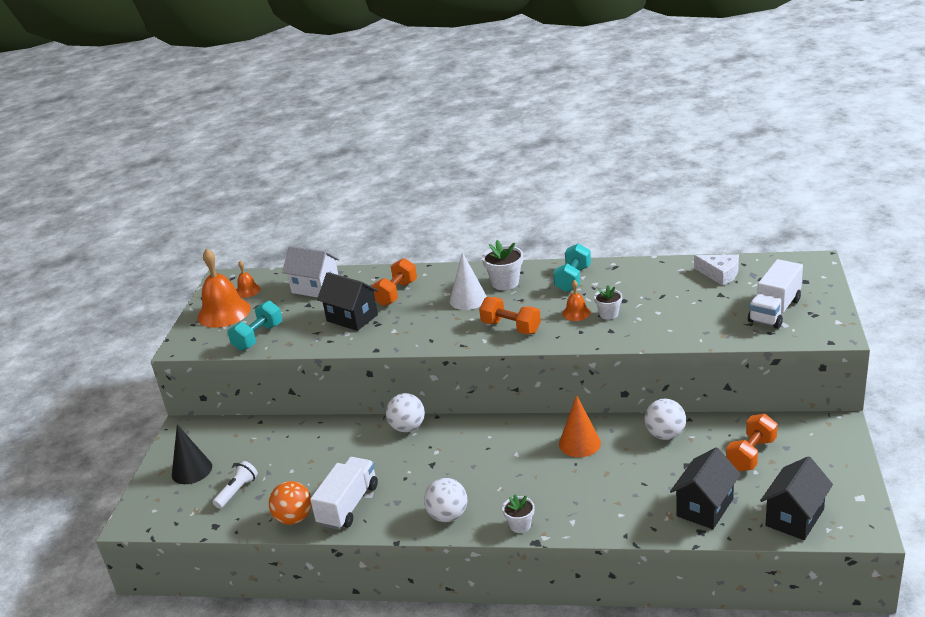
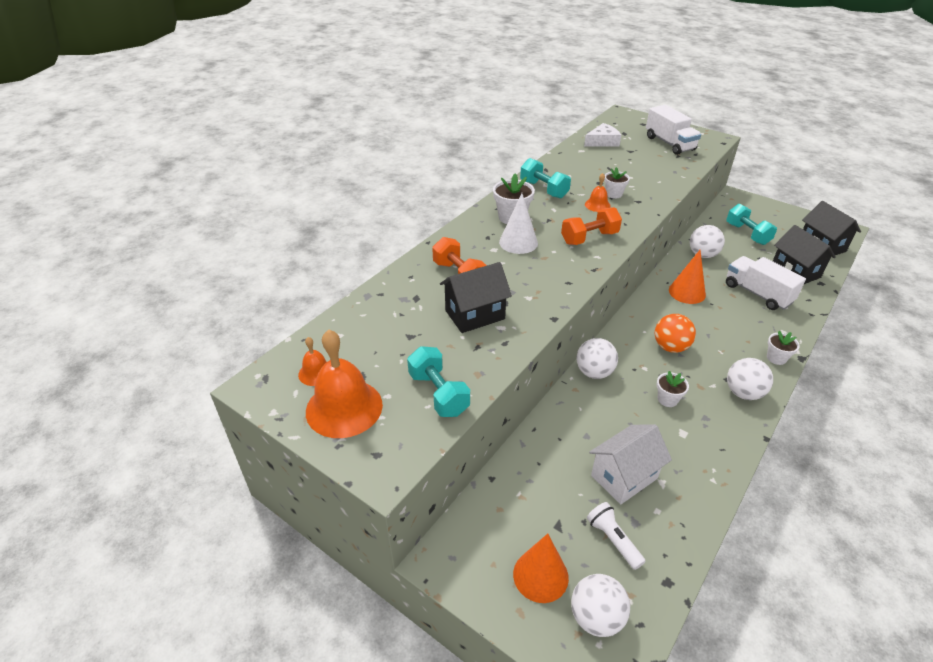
camera: 65 degrees left, 10 degrees up
(172, 503) = (596, 617): none -> white ball
(192, 470) = (540, 575): black cone -> orange cone
(294, 518) = (691, 503): orange ball -> orange ball (670, 347)
(315, 288) = (380, 320): white house -> white house (624, 477)
(348, 505) = (692, 453): white truck -> white truck (757, 293)
(404, 475) = (667, 399): none -> white flower pot
(751, 454) = (747, 234): orange dumbbell -> turquoise dumbbell

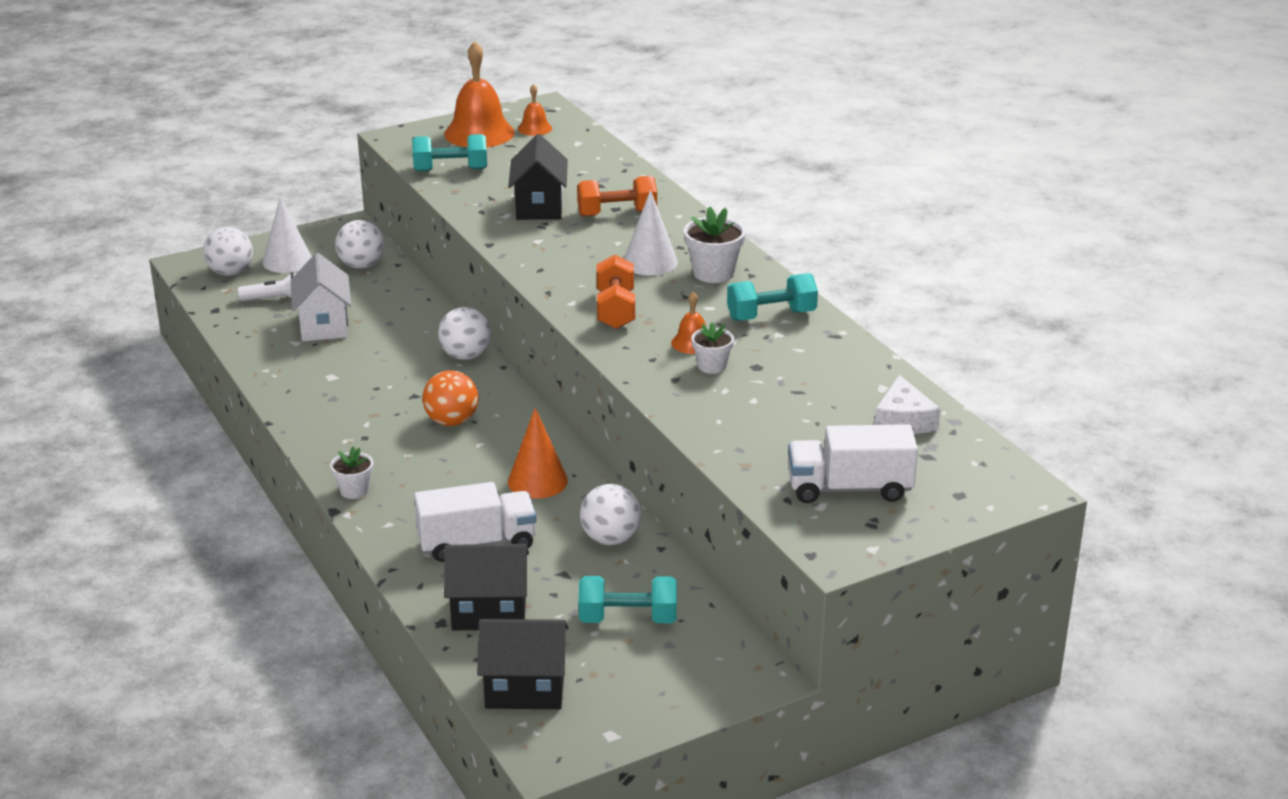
camera: 115 degrees right, 10 degrees down
(540, 575) = (287, 261): orange cone -> white cone
(667, 399) = (380, 385): white flower pot -> none
(743, 393) = (334, 438): white ball -> white ball (361, 265)

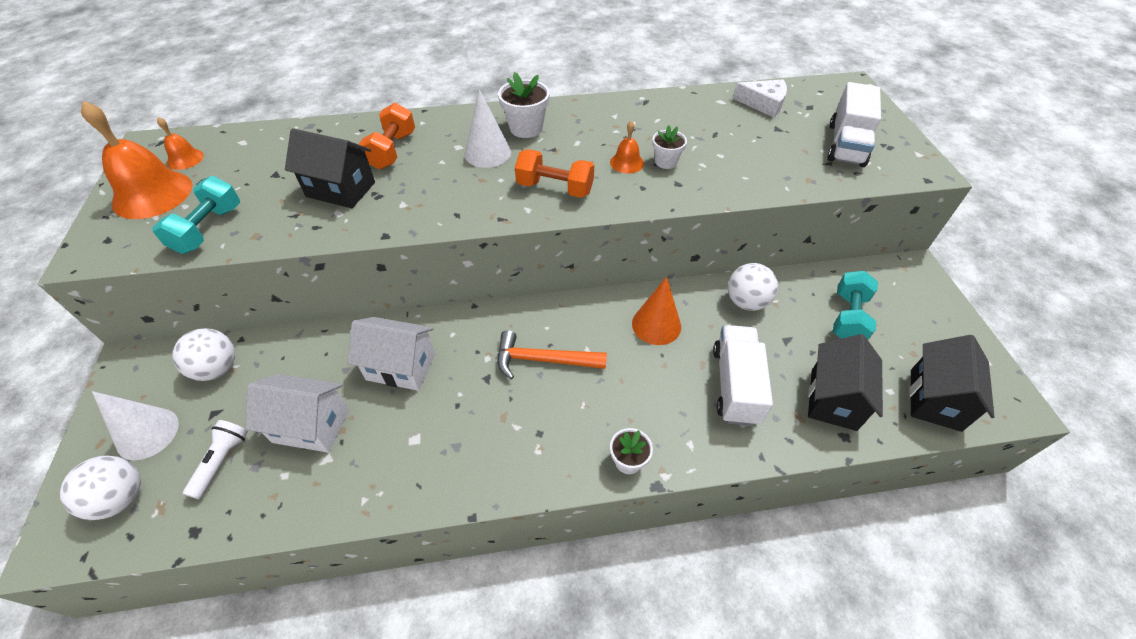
camera: 70 degrees left, 20 degrees up
(405, 348) = (401, 367): none -> white house
(452, 421) = (543, 360): orange ball -> orange hammer
(465, 356) = (441, 326): white ball -> none
(771, 316) = (605, 119): turquoise dumbbell -> none

